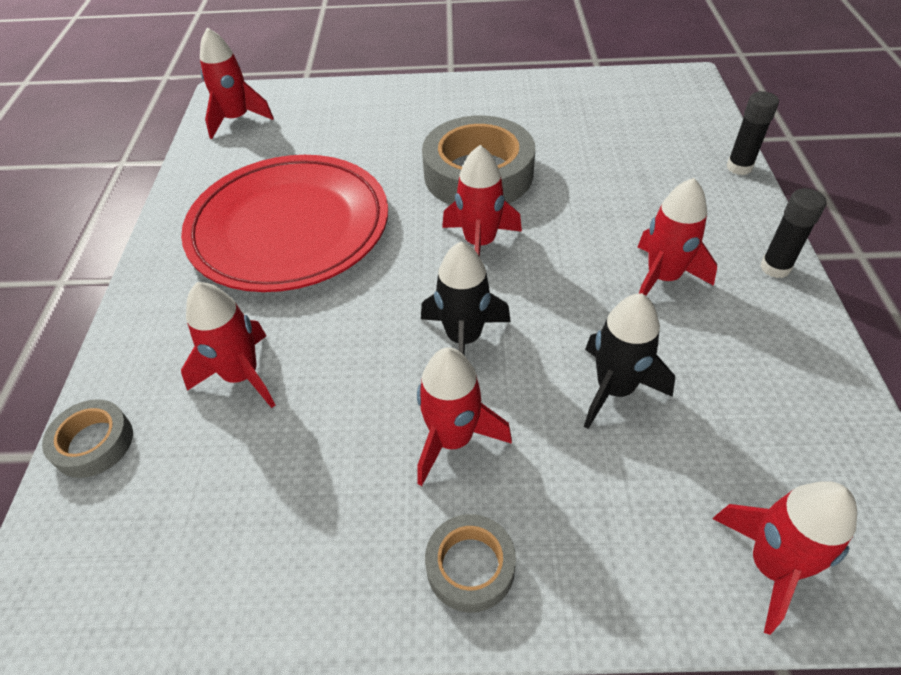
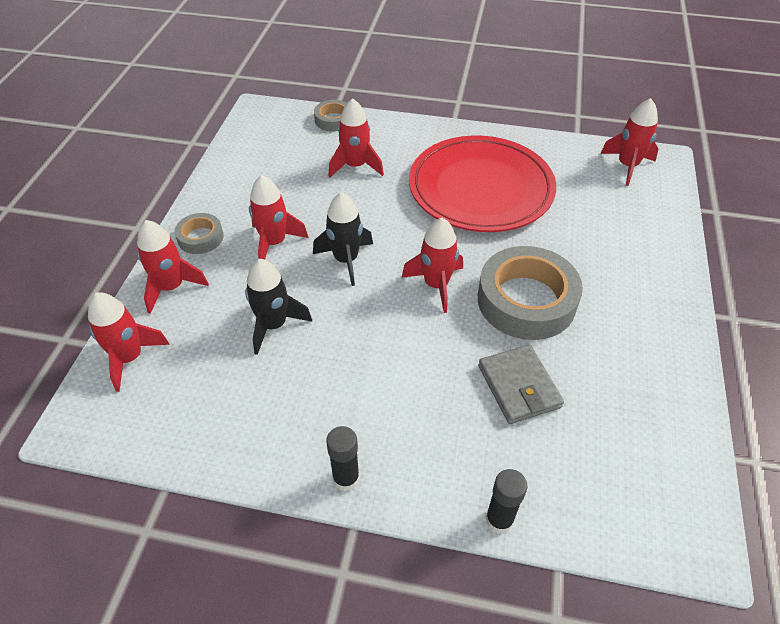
camera: 100 degrees right, 0 degrees up
(594, 169) = (519, 386): none -> grey wallet
(662, 278) = (362, 389): red rocket -> red rocket (171, 287)

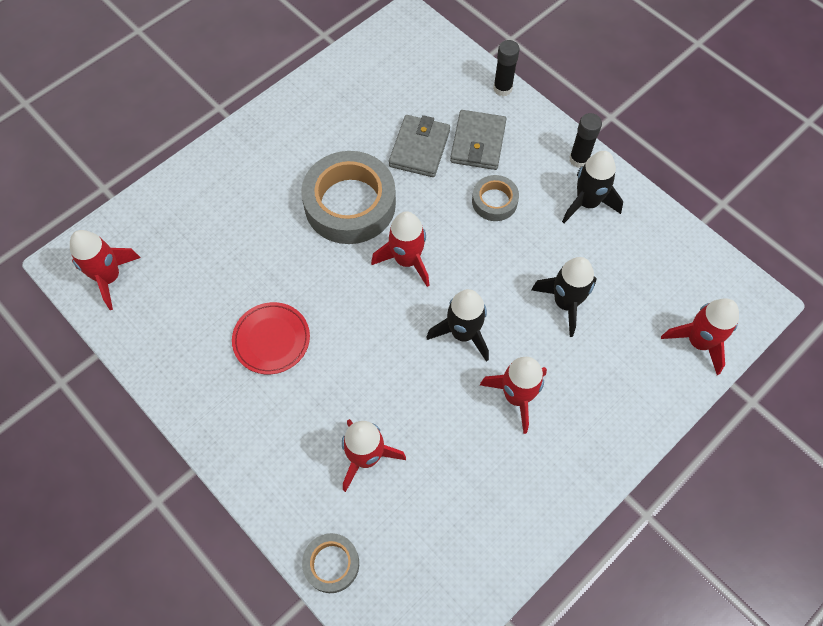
camera: 145 degrees left, 15 degrees up
(171, 287) = (638, 400): red rocket -> none
(200, 237) = (585, 450): grey tape -> grey tape (494, 201)
(307, 431) = (587, 203): none -> black rocket
(468, 429) = (478, 143): none -> grey wallet
(480, 189) = (271, 339): red plate -> red plate, size x0.46

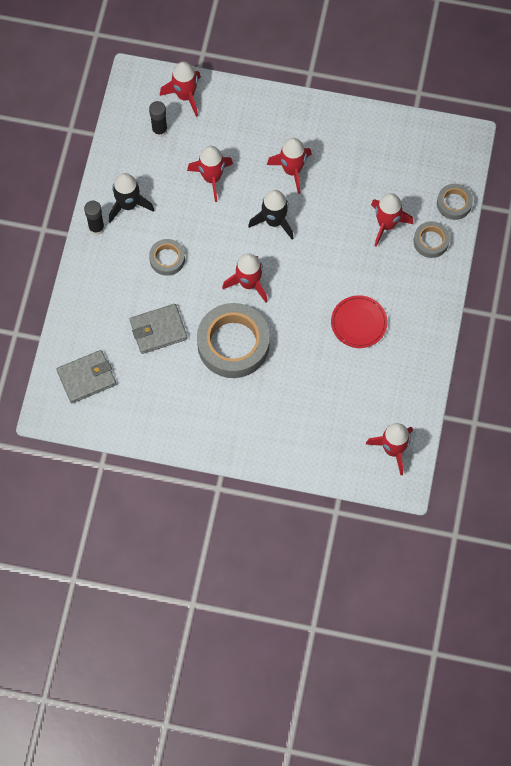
camera: 125 degrees left, 5 degrees up
(304, 494) = (431, 241): none -> grey tape
(478, 143) = (127, 297): grey wallet -> grey wallet (87, 378)
(502, 88) = (68, 309): black glue stick -> black glue stick (159, 130)
(565, 303) = (212, 178): black rocket -> red rocket

